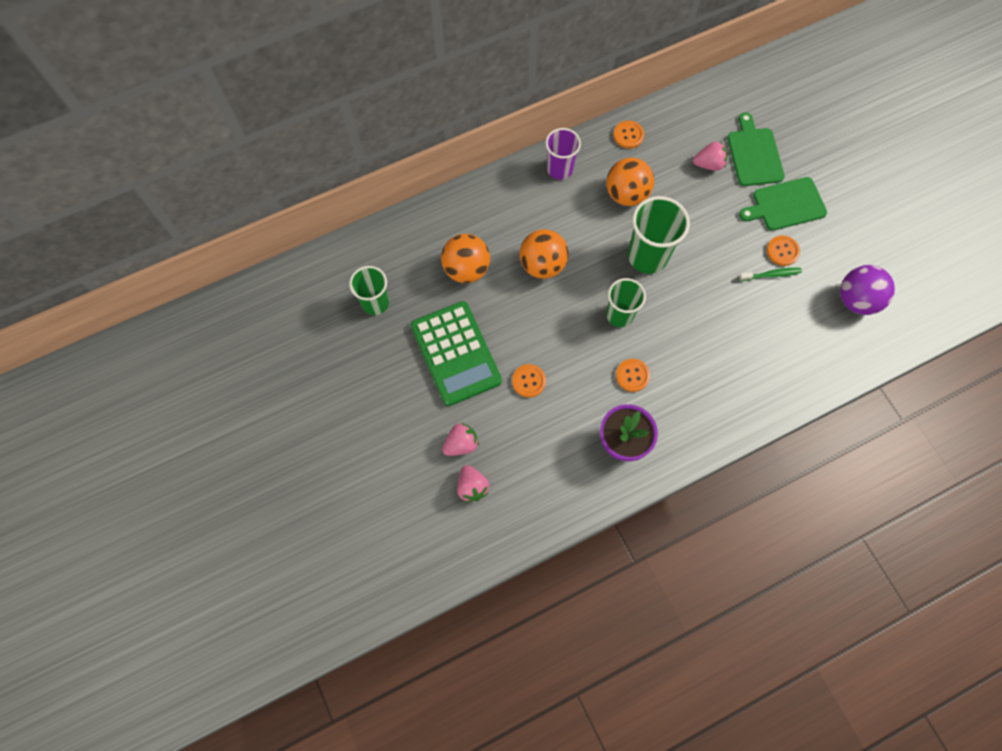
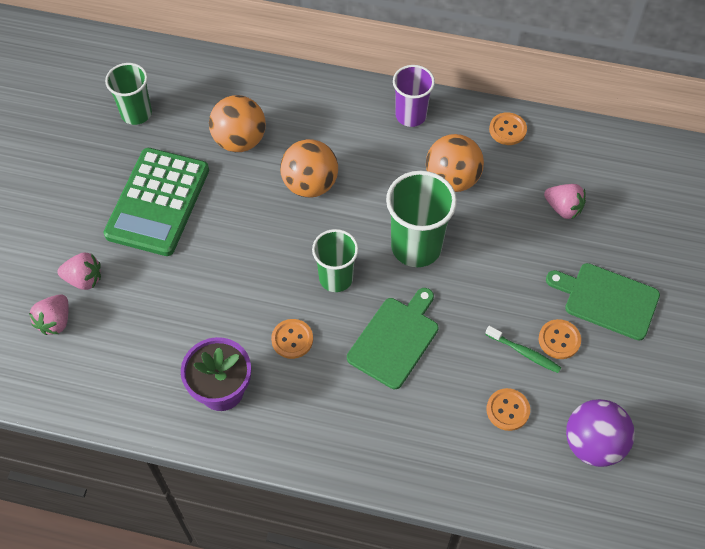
camera: 40 degrees right, 10 degrees down
(529, 381) = (195, 272): orange button -> orange button (507, 410)
(754, 154) = (621, 231): green cutting board -> green cutting board (395, 339)

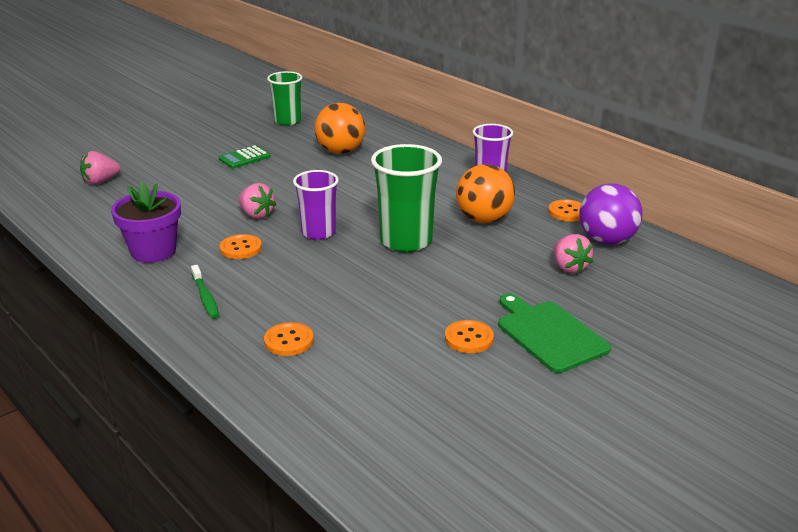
camera: 35 degrees right, 30 degrees down
(84, 279) = (147, 171): pink strawberry -> pink strawberry (256, 215)
(158, 202) = (244, 158): green calculator -> green calculator, size x0.45
(310, 184) = (363, 185): orange ball -> none
(336, 278) = (318, 232): green cup -> purple cup
(395, 339) = (320, 280): green cutting board -> none
(507, 410) = (363, 358): orange button -> orange button (289, 341)
(524, 353) = (424, 332): green toothbrush -> green toothbrush (205, 297)
(593, 444) = (419, 417): purple ball -> purple ball (606, 241)

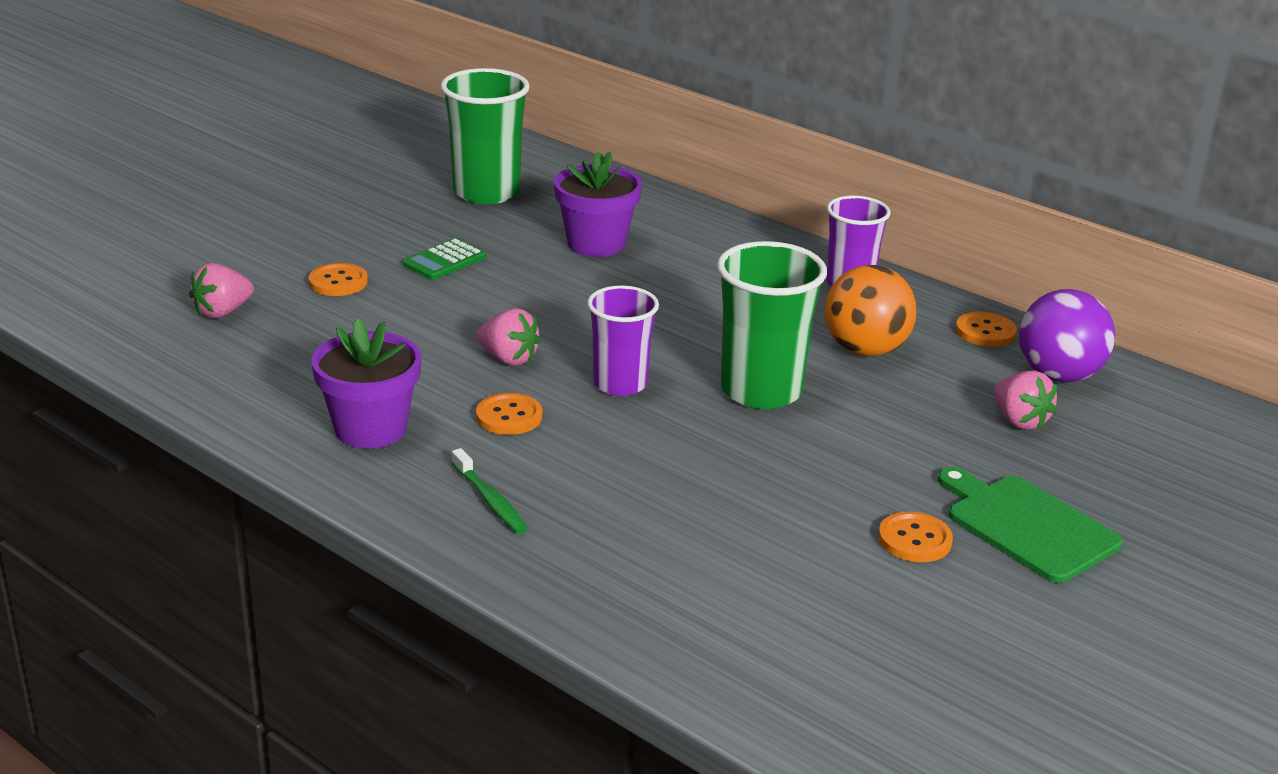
camera: 10 degrees left, 0 degrees up
(287, 121) = (486, 192): green cup -> green cup, size x1.51
(289, 341) = (650, 561): orange button -> orange button (338, 282)
(340, 151) = (596, 244): orange ball -> purple flower pot

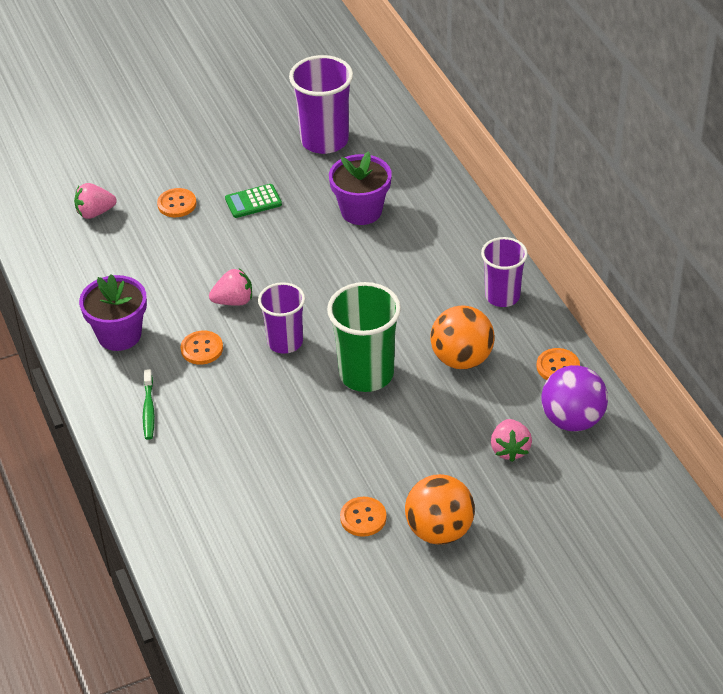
camera: 30 degrees right, 15 degrees up
(486, 192) = (324, 140): green cup -> purple cup
(508, 359) = (233, 301): pink strawberry -> pink strawberry turned 75 degrees counterclockwise
(1027, 526) = (439, 531): green cutting board -> orange ball

